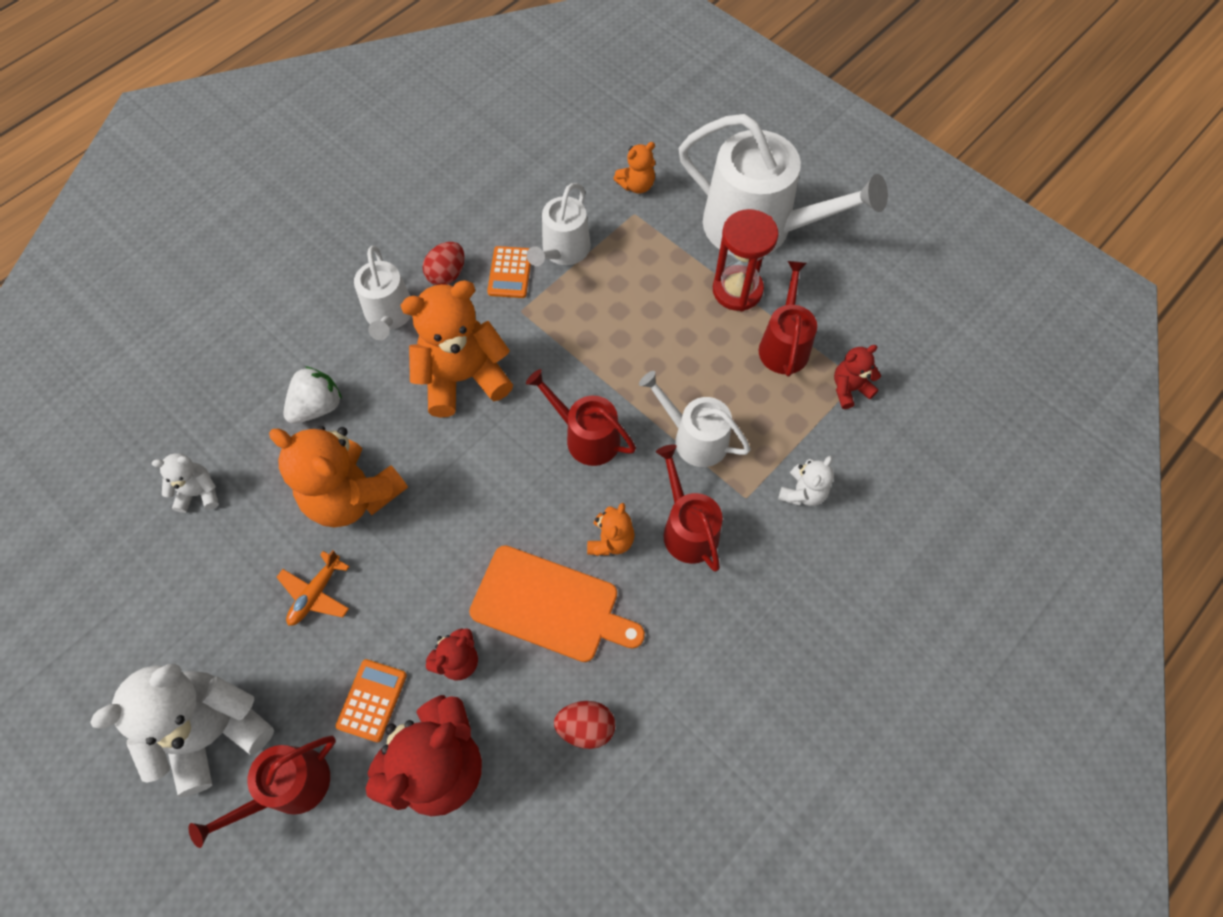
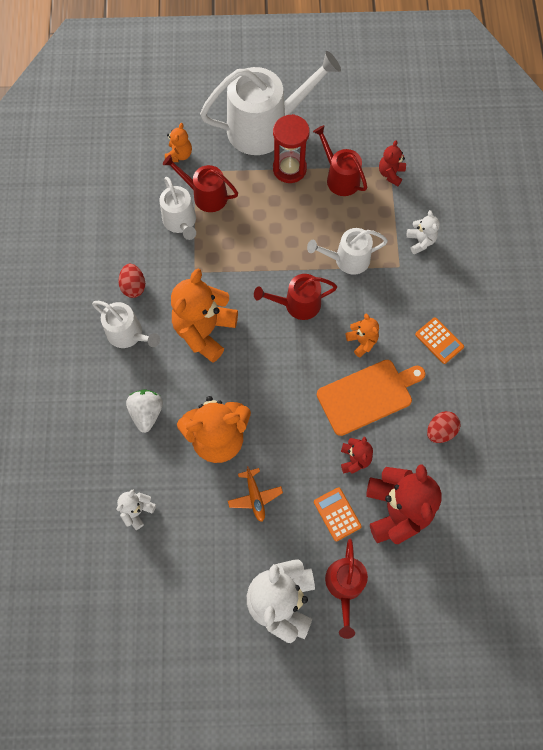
camera: 45 degrees left, 5 degrees up
(510, 273) = (166, 257): orange calculator -> orange calculator (439, 340)
(687, 529) = (389, 304): red watering can -> red watering can (206, 195)

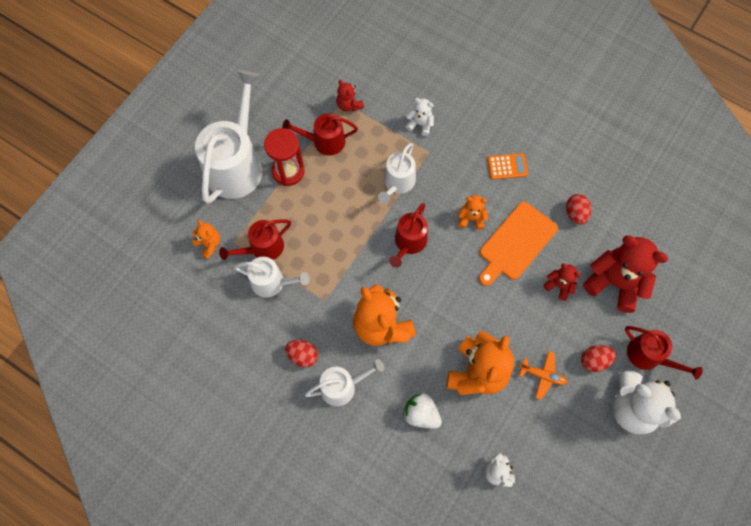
camera: 55 degrees left, 0 degrees up
(303, 536) = (594, 360): none -> red egg
(337, 514) = (592, 326): orange calculator -> none
(367, 395) = (516, 243): orange cutting board -> orange cutting board turned 150 degrees counterclockwise

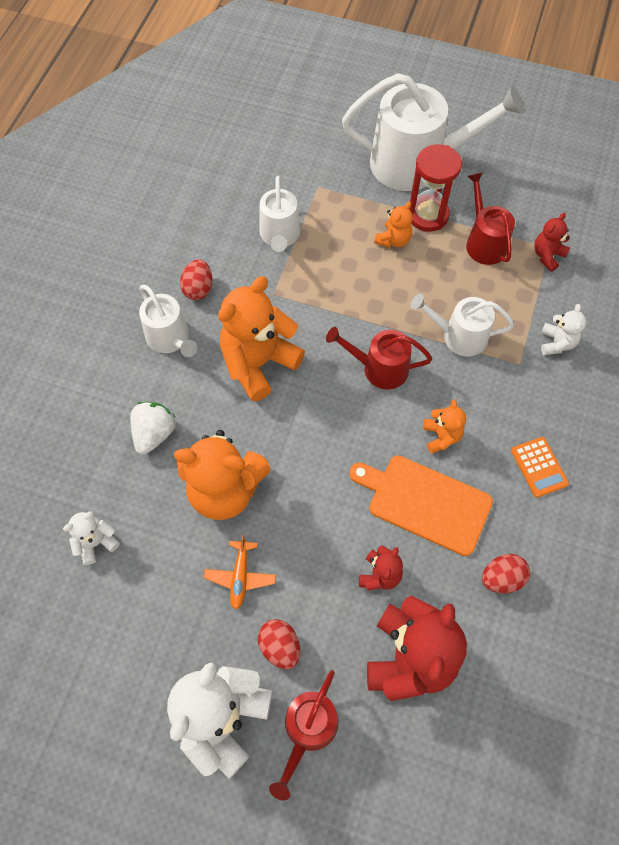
camera: 75 degrees right, 5 degrees down
(209, 244) = (307, 164): orange teddy bear -> orange teddy bear (393, 240)
(263, 248) = (320, 216): red watering can -> none

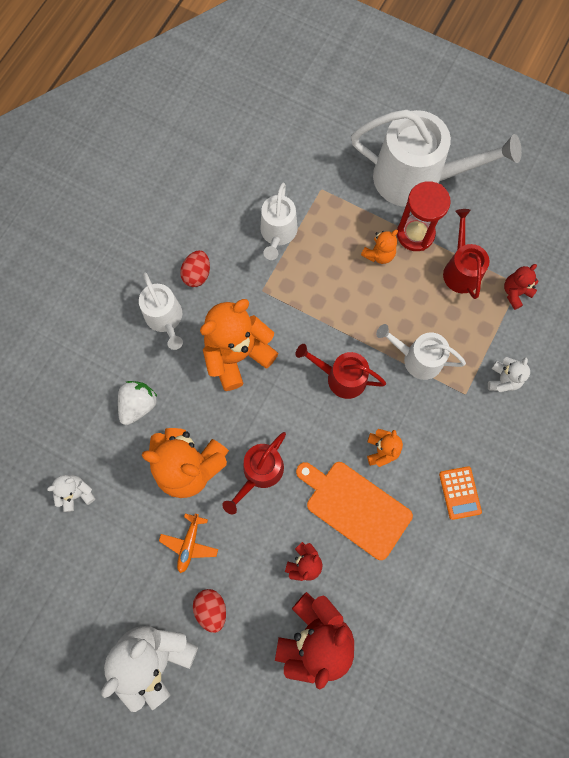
camera: 10 degrees right, 10 degrees up
(308, 729) = (221, 680): red watering can -> red watering can (260, 472)
(501, 578) = (405, 585): red egg -> none

